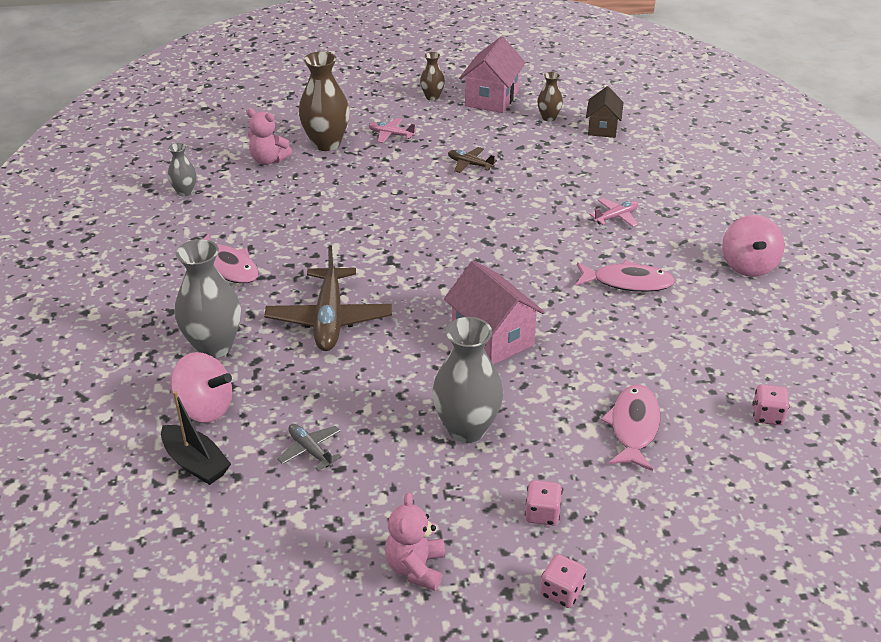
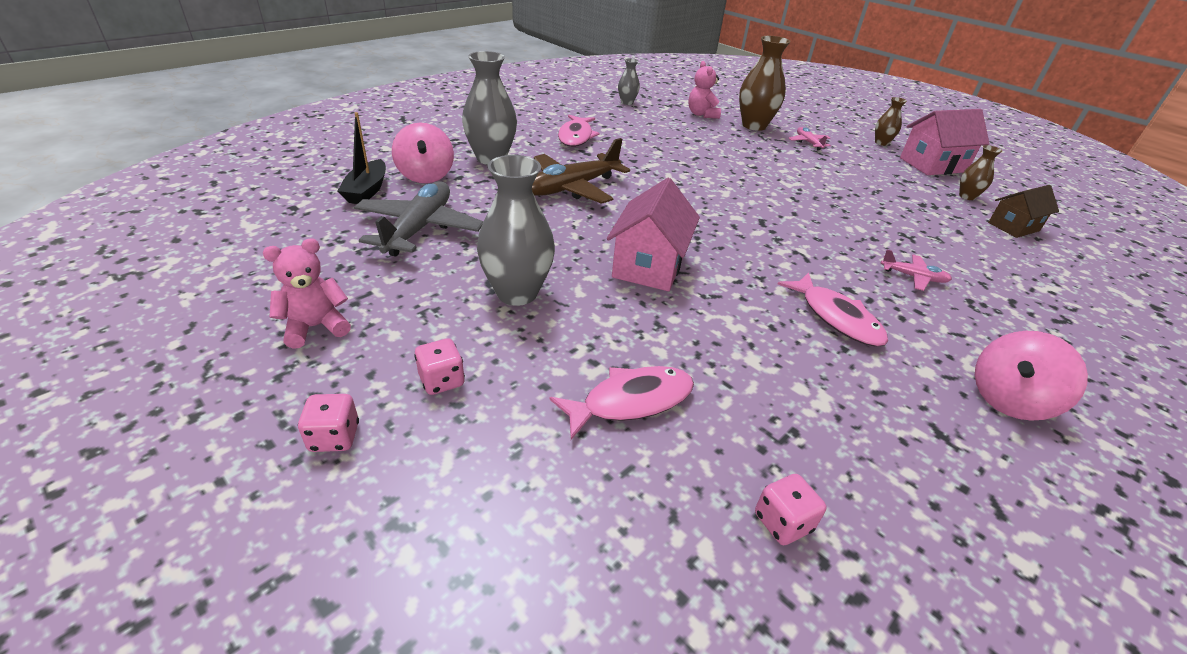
camera: 50 degrees right, 0 degrees up
(310, 450) = (419, 229): grey plane -> grey plane, size x2.04
(470, 164) = (838, 183): brown plane -> none

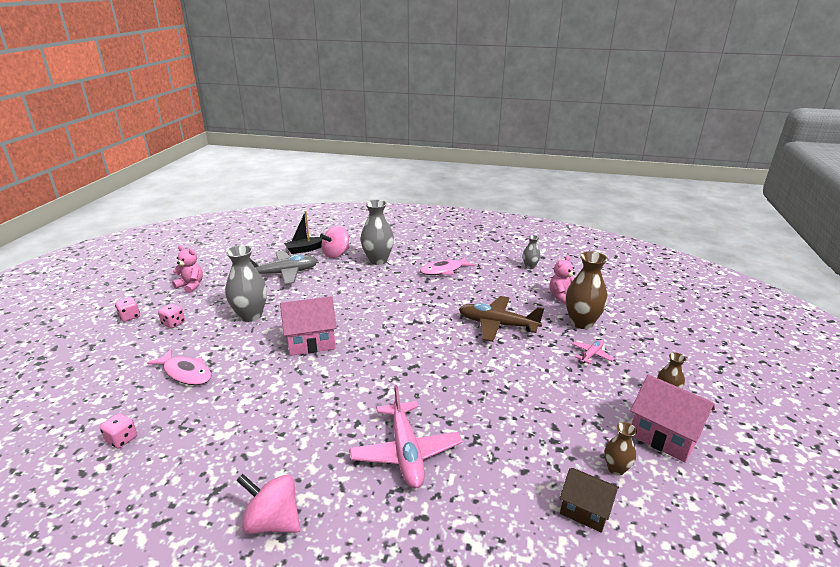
camera: 60 degrees right, 10 degrees down
(572, 188) = (374, 292): brown plane -> brown plane (497, 325)
(836, 317) = (314, 423): pink fish -> none
(913, 277) = (406, 452): pink plane -> pink plane, size x2.04

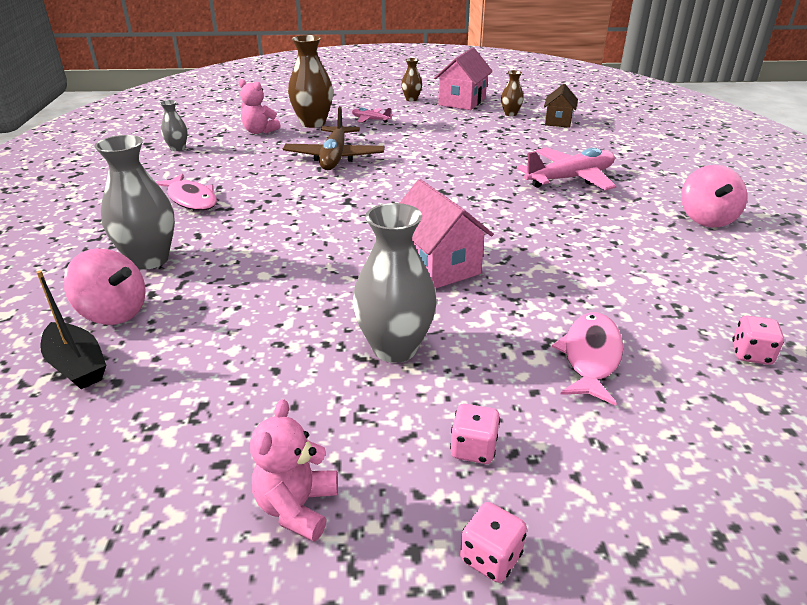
camera: 105 degrees left, 5 degrees up
(284, 273) = (211, 360): grey plane -> none

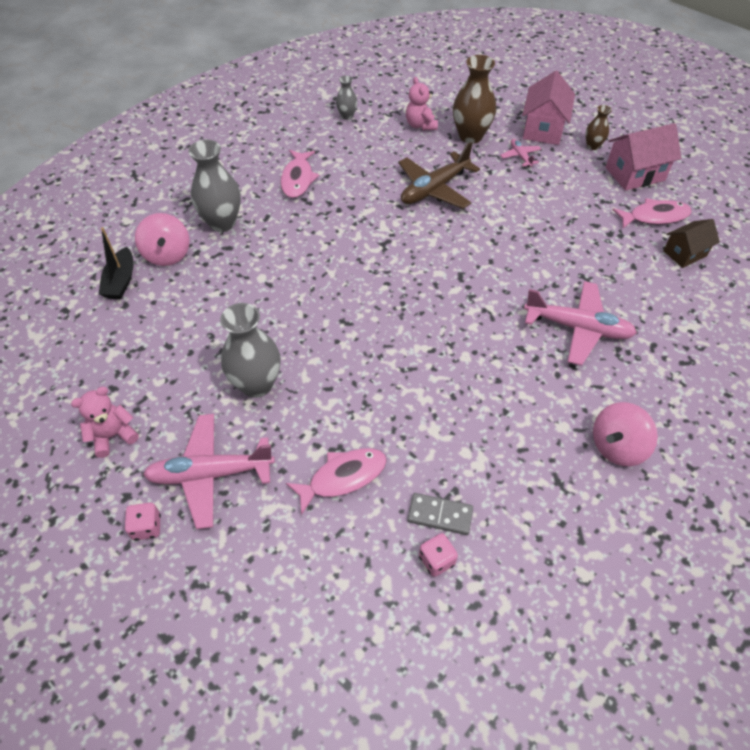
camera: 45 degrees right, 20 degrees up
(437, 265) = (360, 342): pink house -> pink house (543, 129)
(473, 449) = (210, 474): pink dice -> pink plane
(510, 114) = (654, 217): brown vase -> pink fish
(697, 326) = (440, 515): none -> grey domino

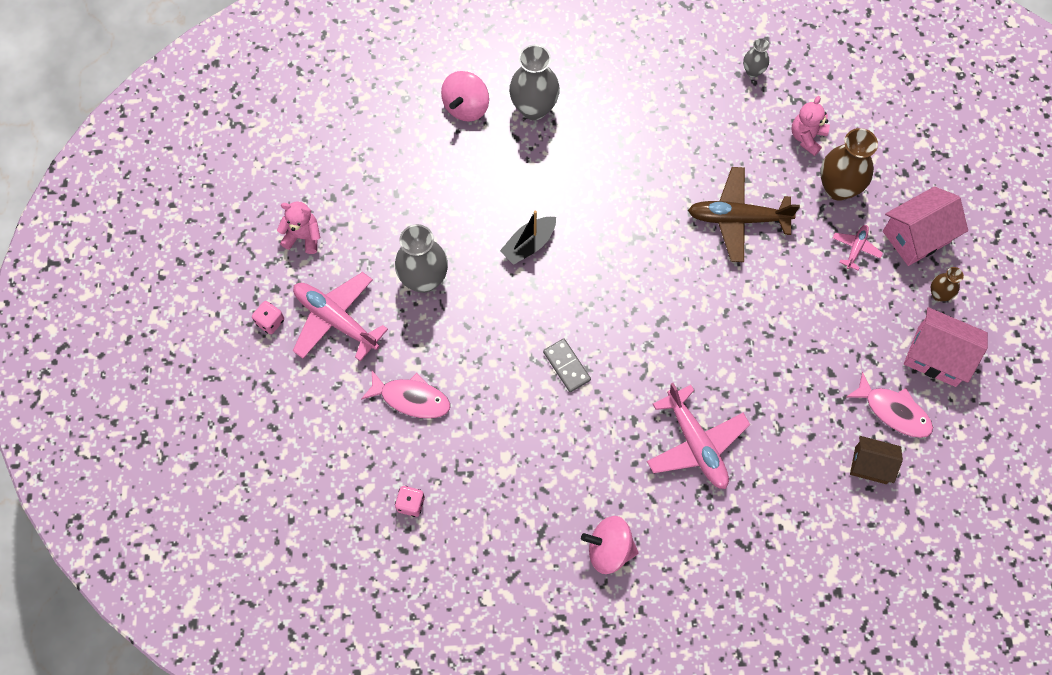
camera: 45 degrees right, 15 degrees up
(121, 281) = (412, 105): black boat -> black boat (529, 244)
(298, 179) = (636, 111): pink fish -> none
(440, 515) = (443, 479): grey domino -> grey domino (567, 366)

